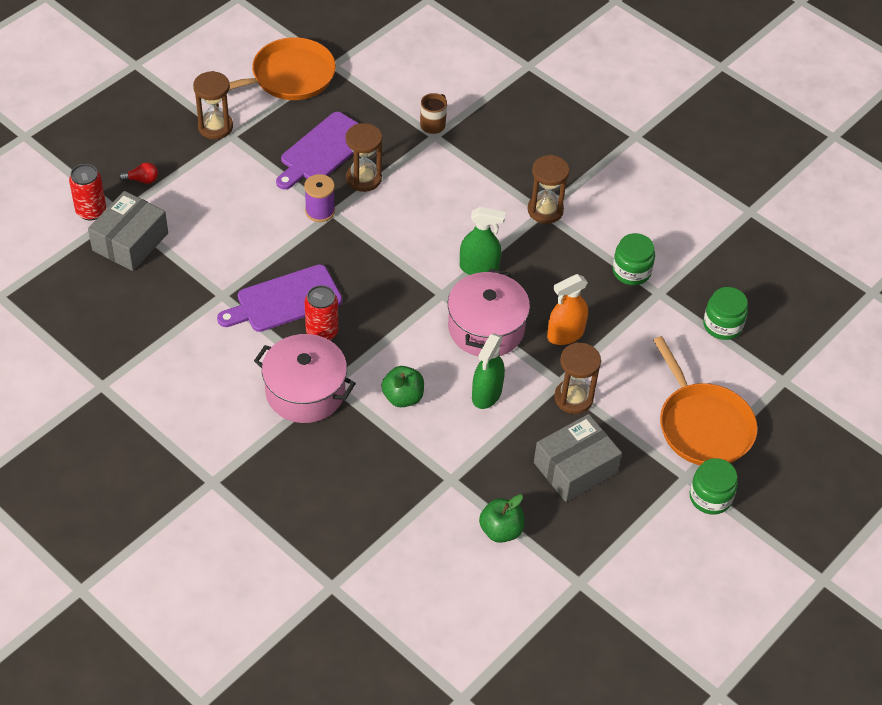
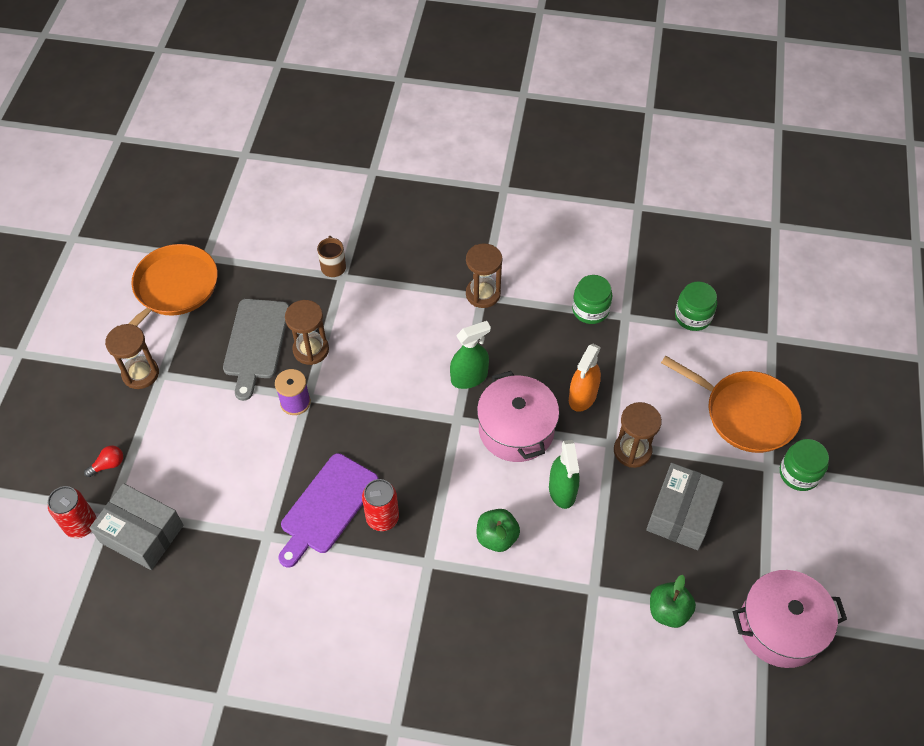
camera: 30 degrees left, 5 degrees up
(130, 242) = (141, 534): grey box -> grey box turned 60 degrees counterclockwise
(305, 391) = (410, 585): pink pot -> pink pot (780, 627)
(323, 150) = (256, 343): purple cutting board -> grey cutting board

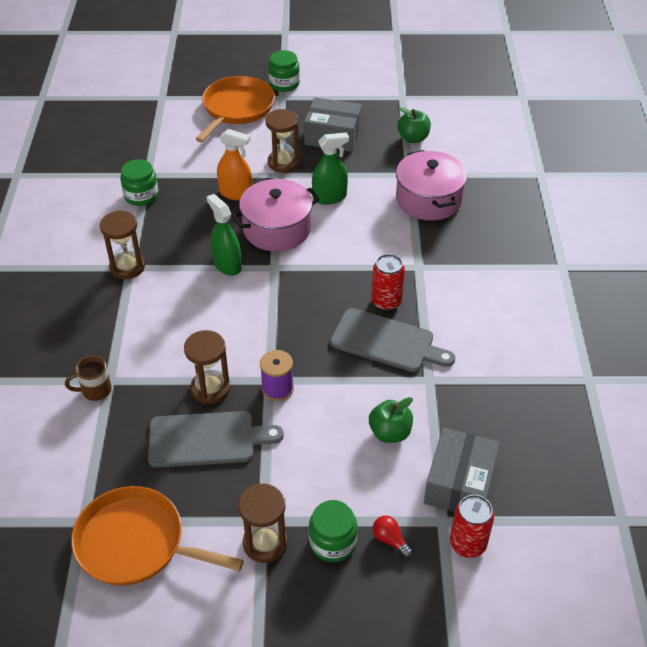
camera: 100 degrees left, 10 degrees down
(327, 507) = (386, 342): purple cutting board -> grey cutting board
(497, 537) = (382, 229): green apple -> green apple (390, 433)
(693, 316) = (144, 137): green jar -> green jar (332, 542)
(780, 627) = (406, 90): pink pot -> pink pot (428, 199)

